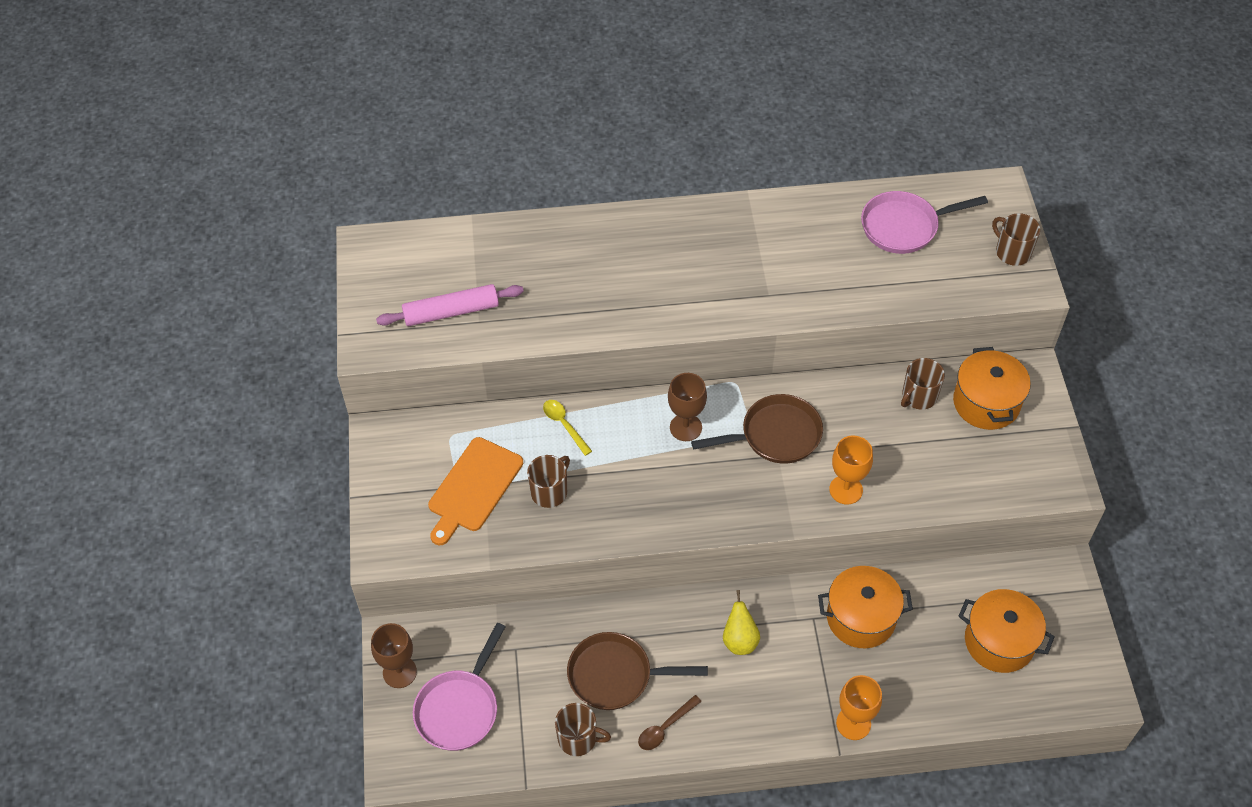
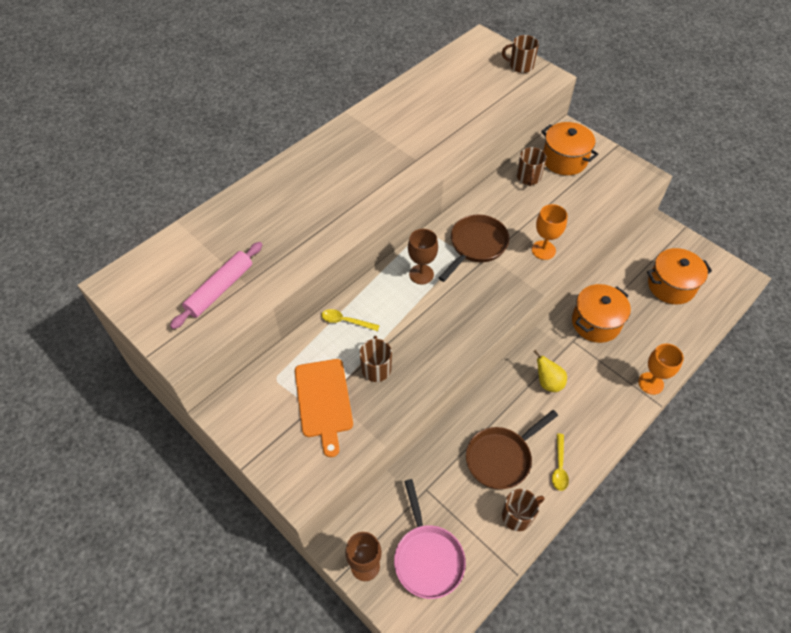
camera: 40 degrees left, 0 degrees up
(665, 727) = (559, 467): brown spoon -> yellow spoon
(904, 226) = (452, 83): pink pan -> none

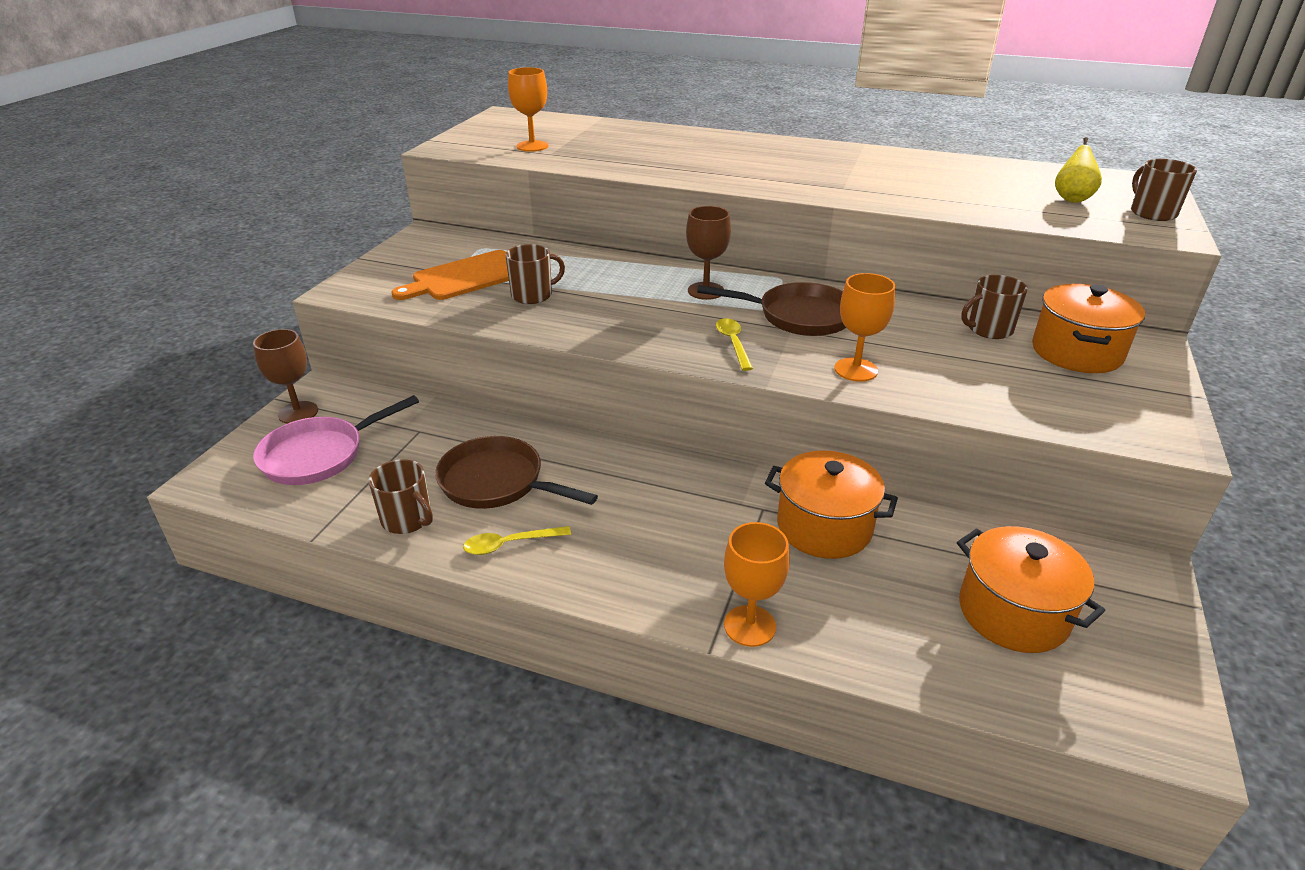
camera: 65 degrees right, 20 degrees down
(220, 289) = (532, 146): pink rolling pin -> orange goblet
(346, 321) = (588, 264): yellow spoon -> yellow spoon (733, 343)
(548, 382) = (659, 499): yellow pear -> yellow pear (1072, 199)

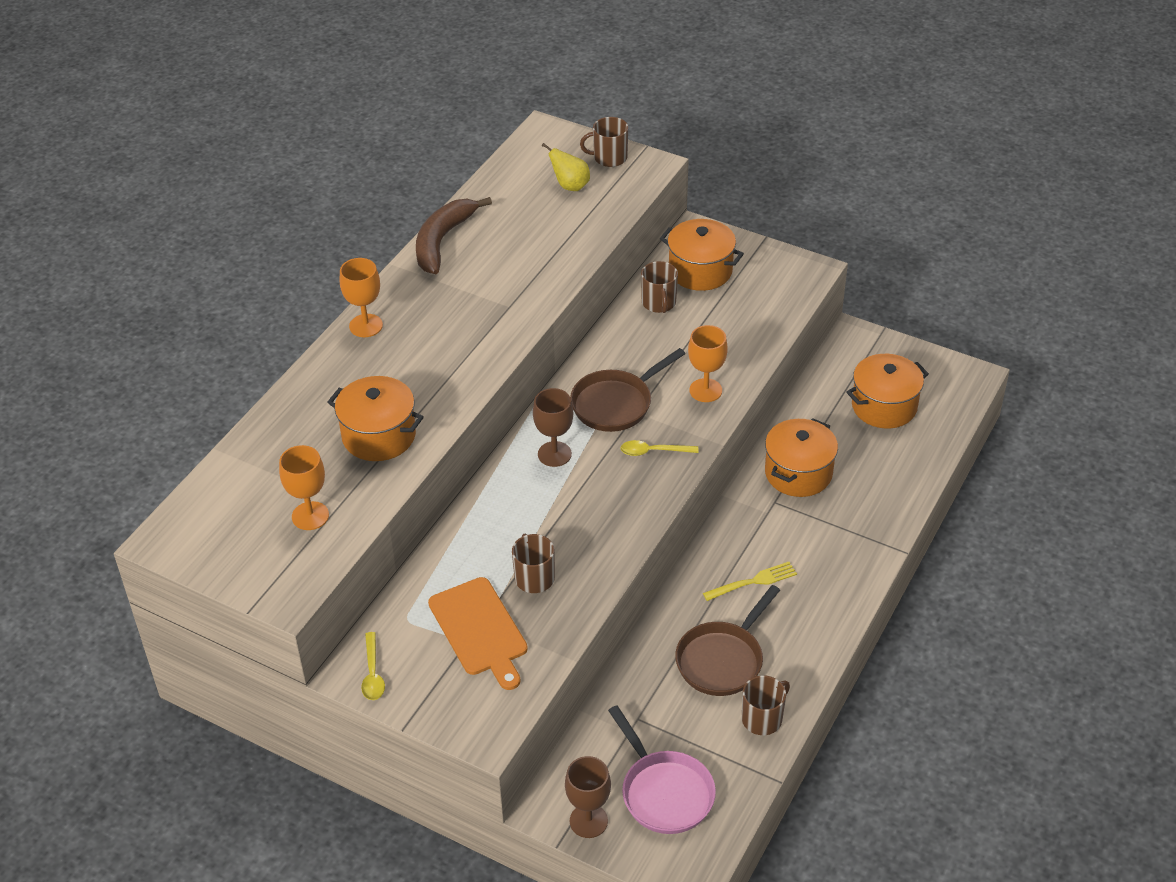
camera: 80 degrees left, 10 degrees up
(510, 544) = (798, 652): yellow spoon -> yellow spoon (372, 673)
(621, 498) = (753, 581): none -> yellow fork
(633, 157) = (379, 436): none -> orange pot
(749, 626) = (887, 529): orange goblet -> orange goblet (366, 326)
(799, 316) = (615, 403): brown pan -> brown pan turned 150 degrees counterclockwise
(916, 157) = (442, 241): none -> brown banana

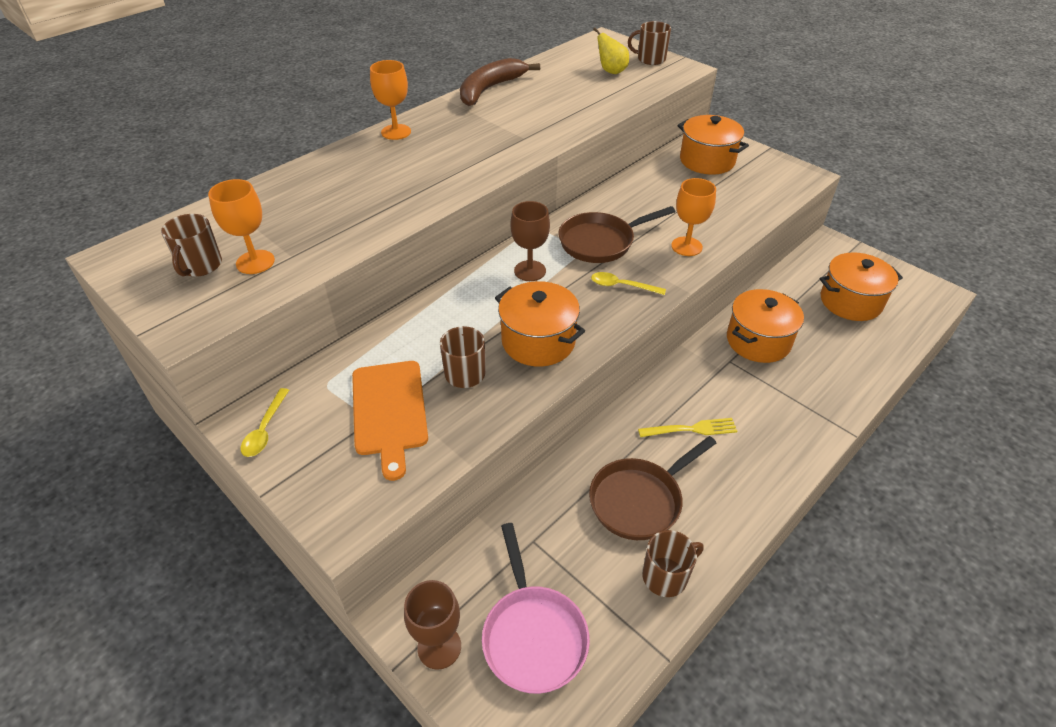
camera: 15 degrees right, 0 degrees up
(379, 436) = (358, 210): orange pot -> orange pot (538, 341)
(659, 303) = (664, 177): brown mug -> brown mug (200, 266)

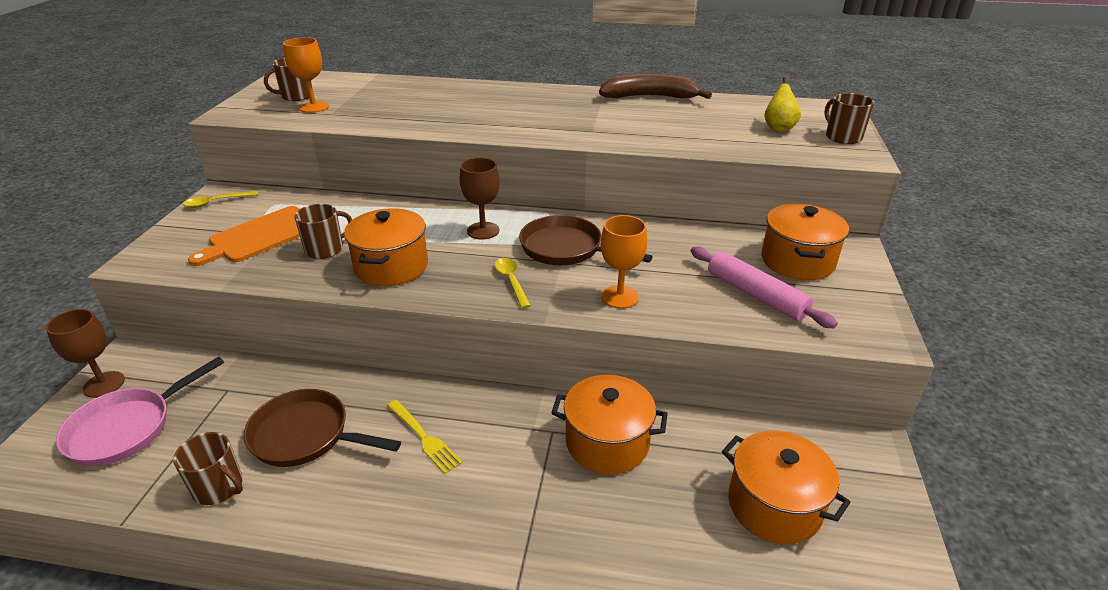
camera: 55 degrees right, 10 degrees down
(396, 132) = (529, 90): orange goblet -> none
(730, 194) = (756, 295): none -> pink rolling pin

